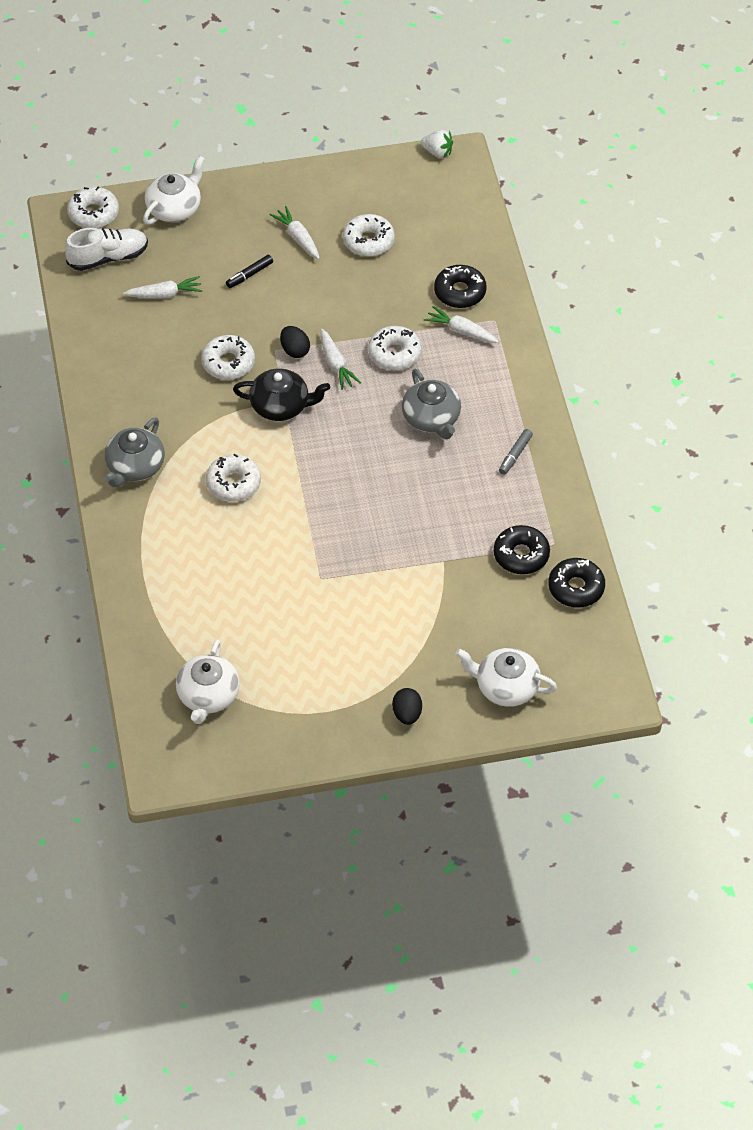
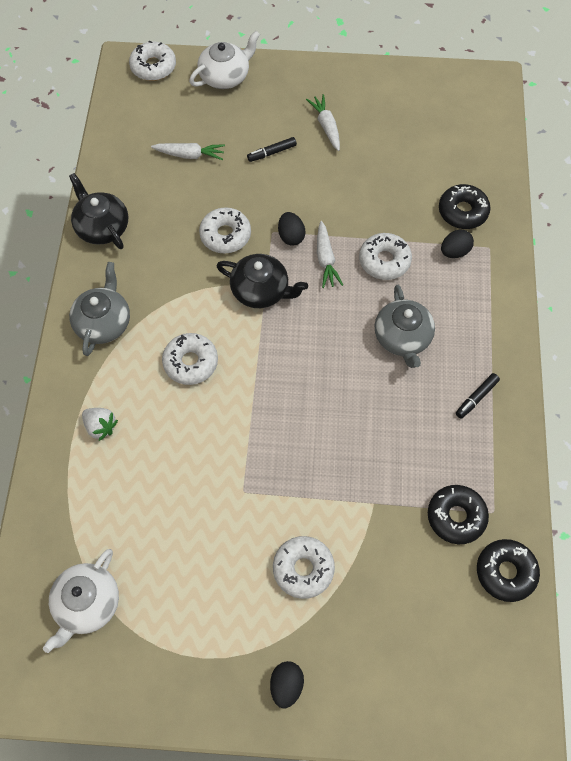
camera: 15 degrees right, 10 degrees up
(99, 381) = (102, 227): none -> black teapot
(108, 257) = (152, 110): white shoe -> none
(134, 467) = (103, 322): grey teapot -> grey teapot turned 150 degrees clockwise
(368, 241) = (390, 143): white donut -> white donut (303, 569)
(437, 152) = (475, 72): white strawberry -> white strawberry (100, 427)
(461, 331) = (454, 251): white carrot -> black egg
(506, 687) = (401, 679): white teapot -> none
(515, 455) = (476, 398): grey marker -> black marker

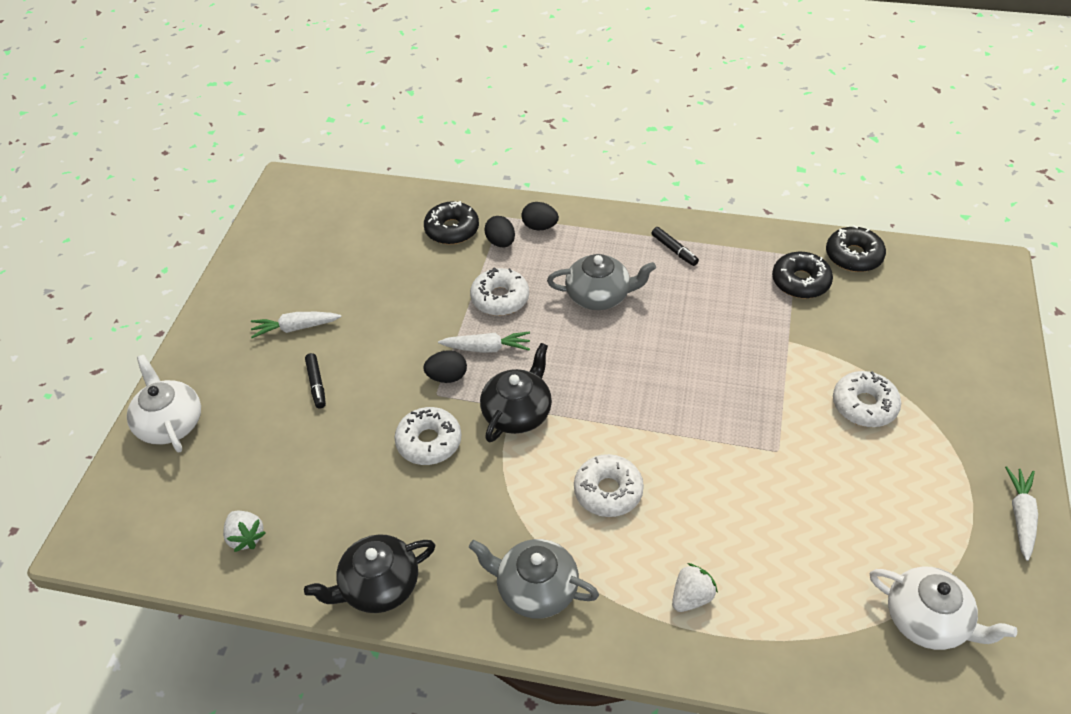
camera: 80 degrees left, 15 degrees down
(135, 144) = (246, 537): none -> white strawberry
(153, 67) = (112, 507): white donut -> none
(189, 155) = (289, 472): white carrot -> white carrot (1020, 516)
(286, 685) = (989, 431): black egg -> black egg (540, 227)

